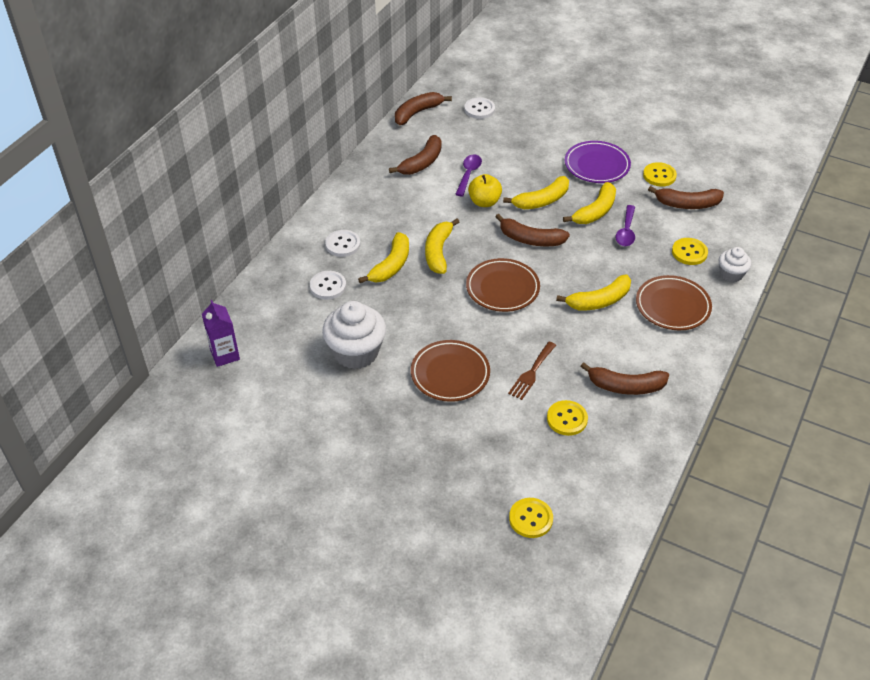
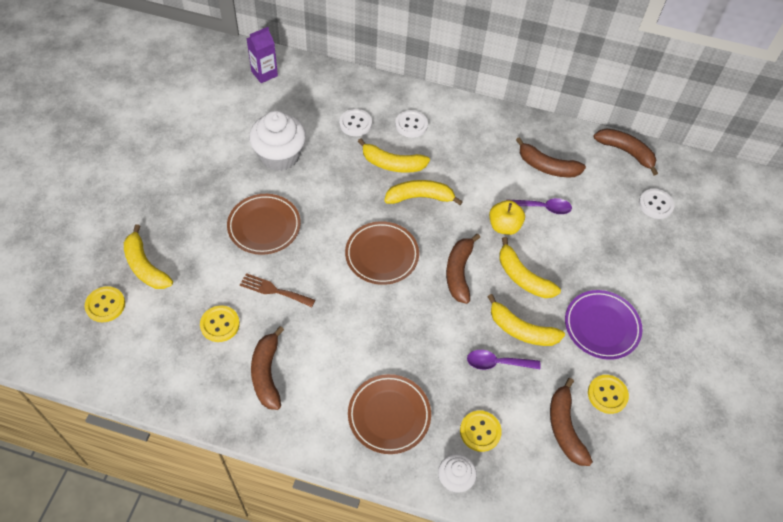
camera: 75 degrees right, 10 degrees up
(599, 301) = (382, 342): yellow banana -> yellow banana (145, 266)

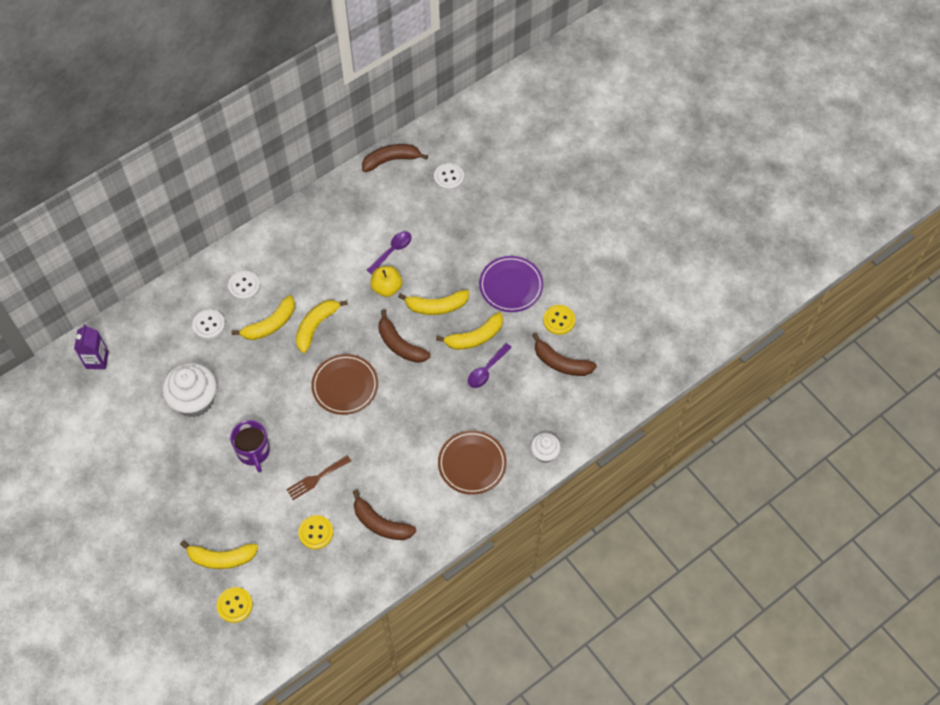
camera: 50 degrees left, 5 degrees up
(264, 226) = (253, 452): brown plate -> purple mug
(480, 431) = (525, 415): yellow button -> none
(547, 166) = (360, 221): brown banana -> none

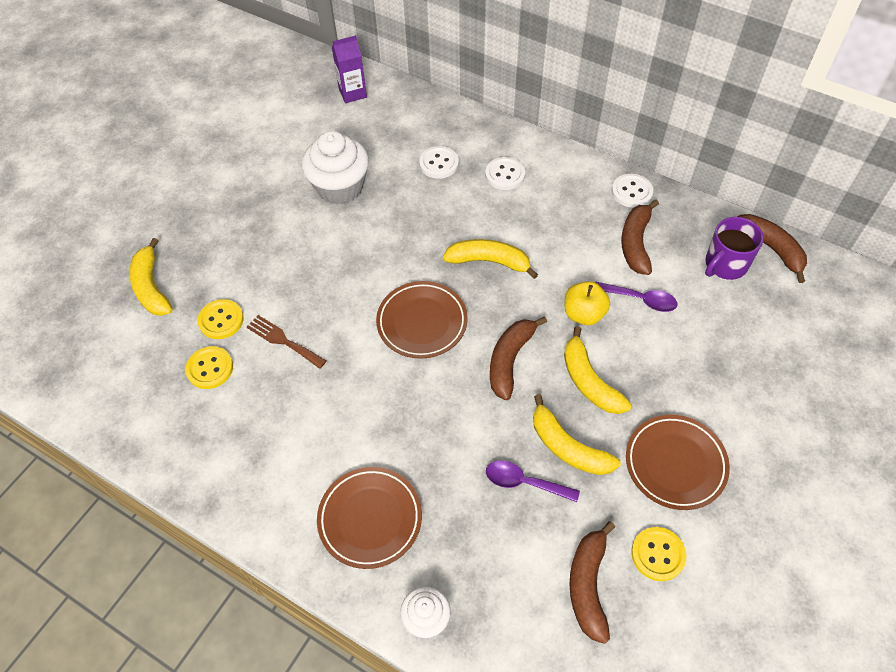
camera: 70 degrees right, 5 degrees down
(235, 605) = (94, 322): yellow button -> yellow button (221, 320)
(253, 452) = (296, 265): purple mug -> purple mug (725, 264)
(270, 324) = (468, 217): yellow banana -> none
(381, 523) = (243, 437): brown banana -> brown banana (636, 243)
(449, 177) = (793, 321): white button -> white button (631, 192)
(511, 286) = (675, 464): purple plate -> brown plate

